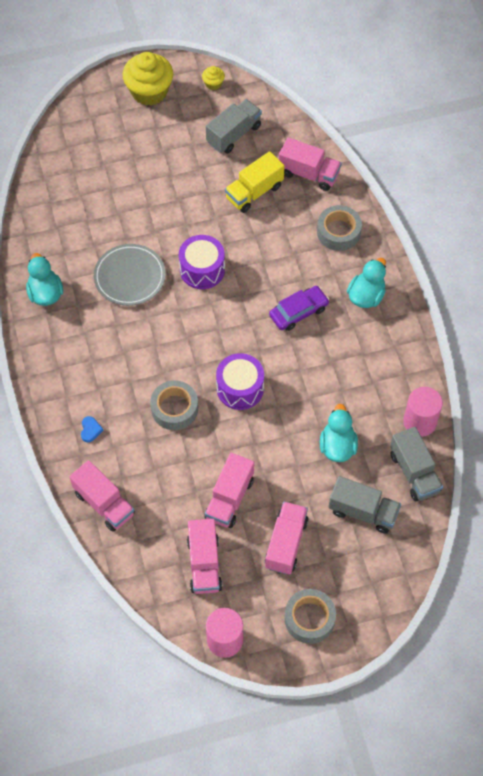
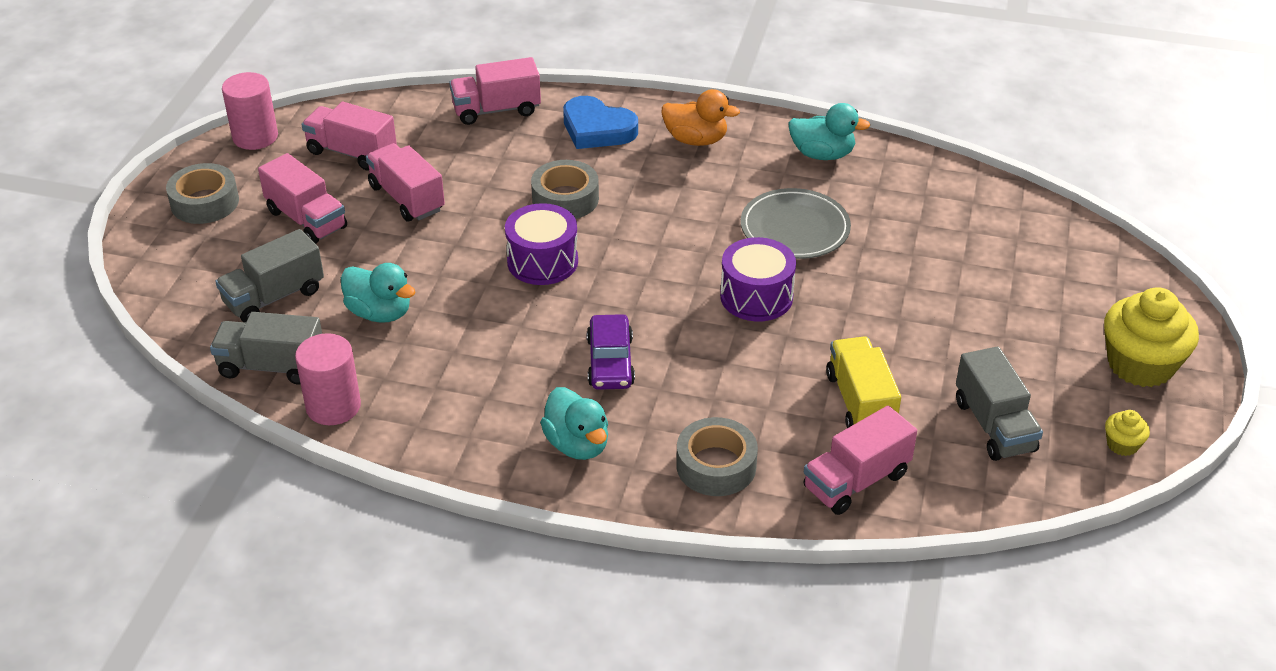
camera: 120 degrees right, 20 degrees down
(70, 368) = (696, 140): none -> orange duck
(90, 430) = (597, 129): blue heart -> blue heart, size x2.28

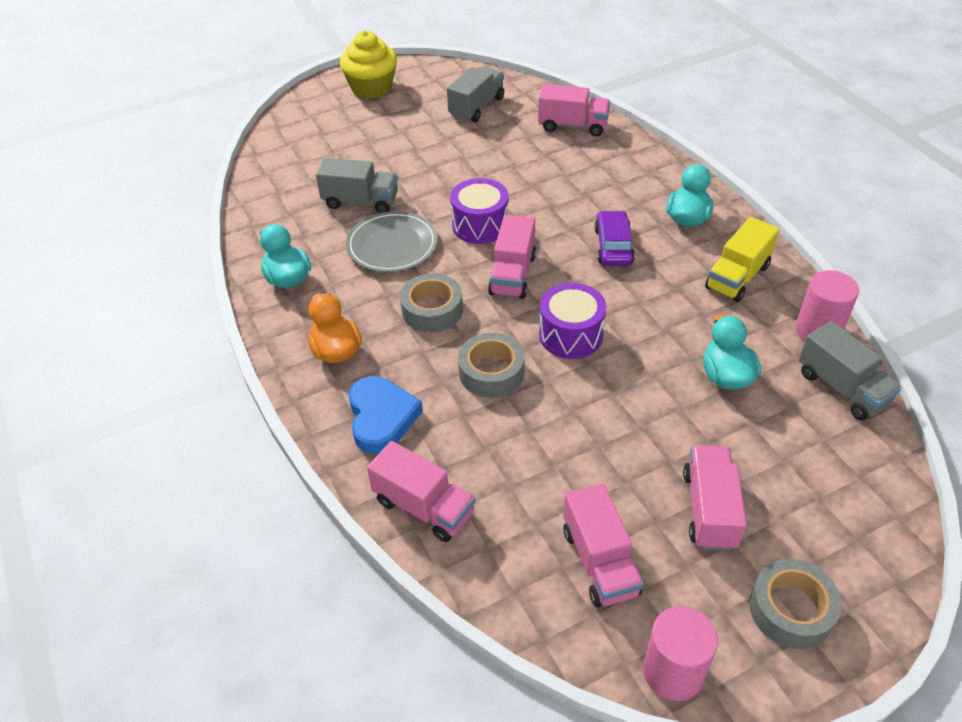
camera: 130 degrees left, 5 degrees up
(274, 297) = (798, 447): grey truck -> grey truck (361, 201)
(407, 198) = (605, 466): pink truck -> pink truck (512, 274)
(610, 362) = (613, 246): purple car -> purple car turned 45 degrees counterclockwise
(716, 466) = (628, 168): grey tape -> grey tape (432, 310)
(860, 402) = (517, 149): yellow truck -> yellow truck (737, 277)
(1122, 444) = (440, 73): yellow cupcake -> none

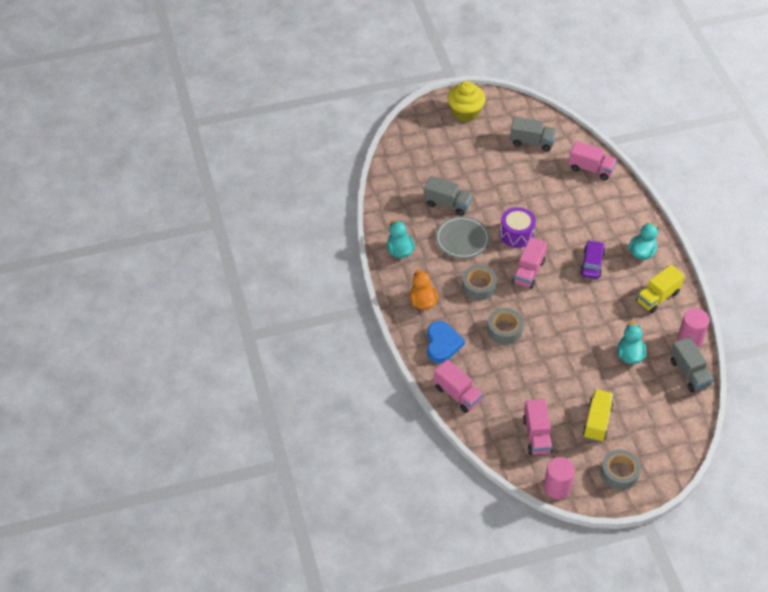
camera: 10 degrees right, 5 degrees up
(476, 107) = (532, 142): grey truck -> grey truck turned 60 degrees clockwise
(571, 335) = (552, 315): purple drum -> none
(709, 509) = (597, 421): pink truck -> yellow truck

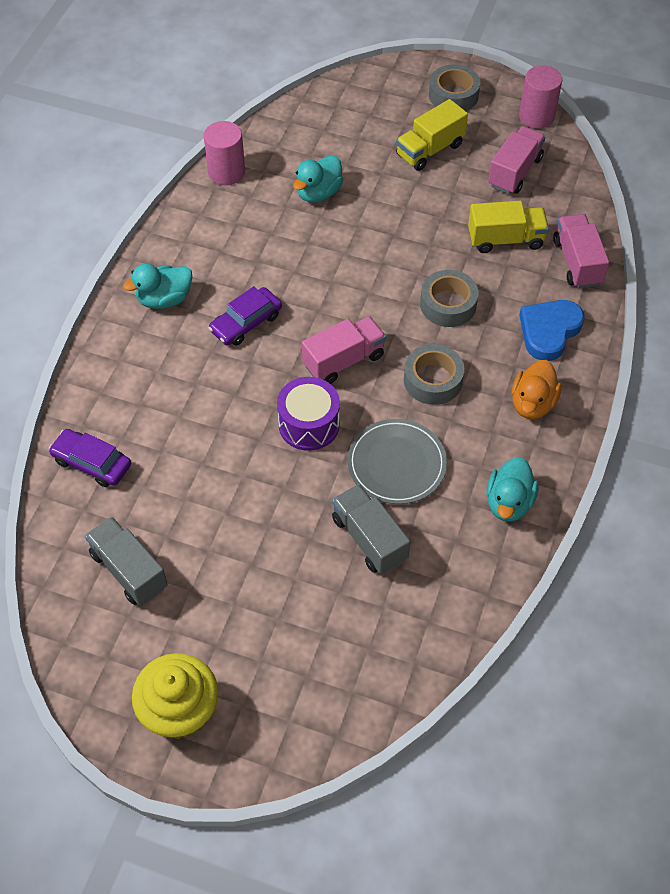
camera: 145 degrees left, 5 degrees up
(591, 169) = (92, 463): pink truck -> purple car
(657, 297) = (210, 235): yellow truck -> yellow truck (505, 239)
(689, 373) = (270, 140): grey truck -> none

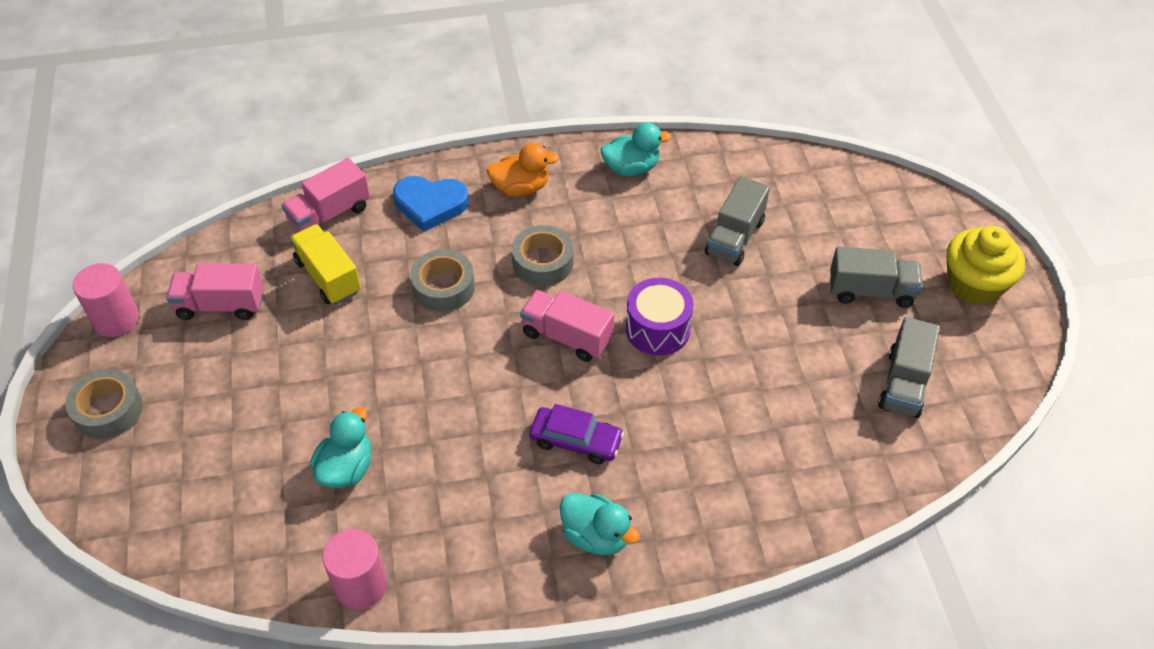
camera: 120 degrees left, 5 degrees down
(92, 463) = (833, 478): purple car -> none
(235, 612) = (871, 291): none -> grey truck
(318, 193) = (346, 468): turquoise duck -> turquoise duck turned 75 degrees counterclockwise
(396, 464) = (650, 250): grey plate -> none
(430, 150) = (219, 393): yellow truck -> none

